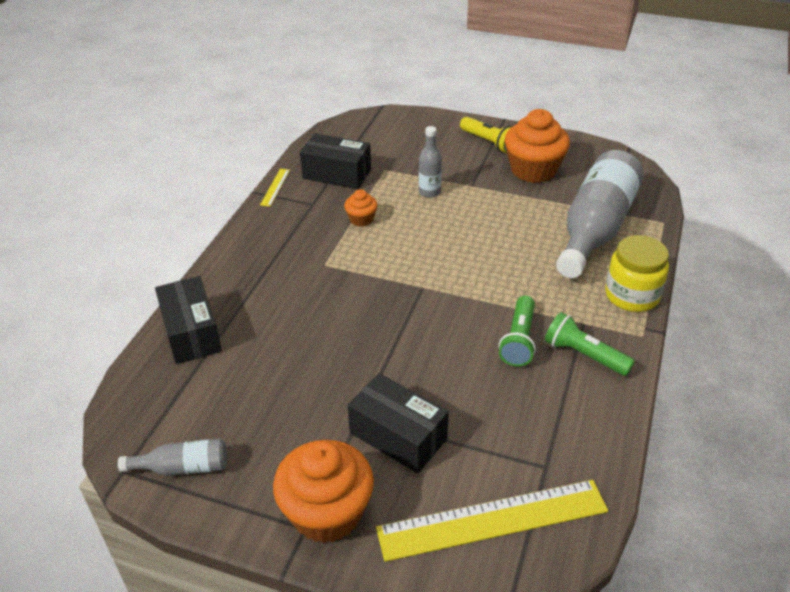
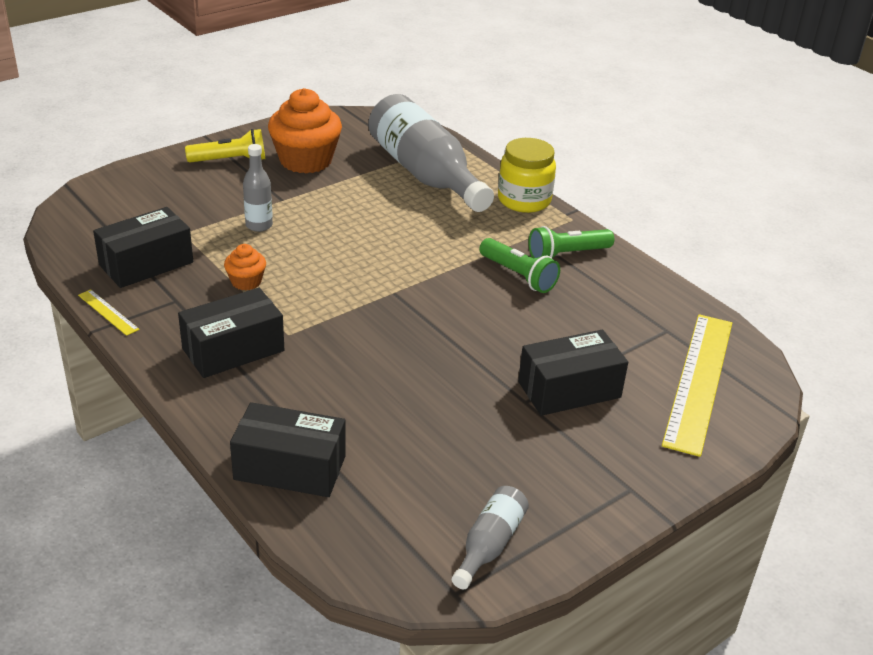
camera: 60 degrees left, 5 degrees down
(286, 251) = (233, 349): none -> black box
(327, 512) = (623, 468): orange cupcake -> none

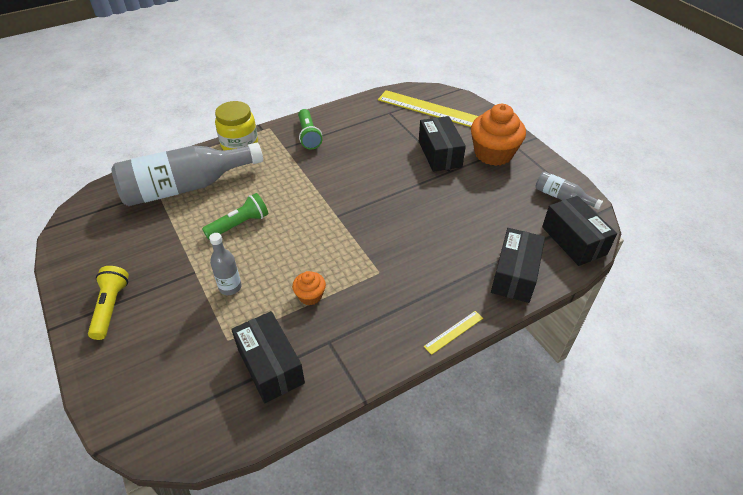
camera: 80 degrees left, 10 degrees up
(108, 312) = (339, 389): yellow ruler -> yellow ruler (453, 332)
(233, 349) = (395, 303): black box -> black box (573, 240)
(305, 160) = (134, 255): orange cupcake -> orange cupcake (493, 154)
(518, 276) = (328, 158): green flashlight -> green flashlight (239, 225)

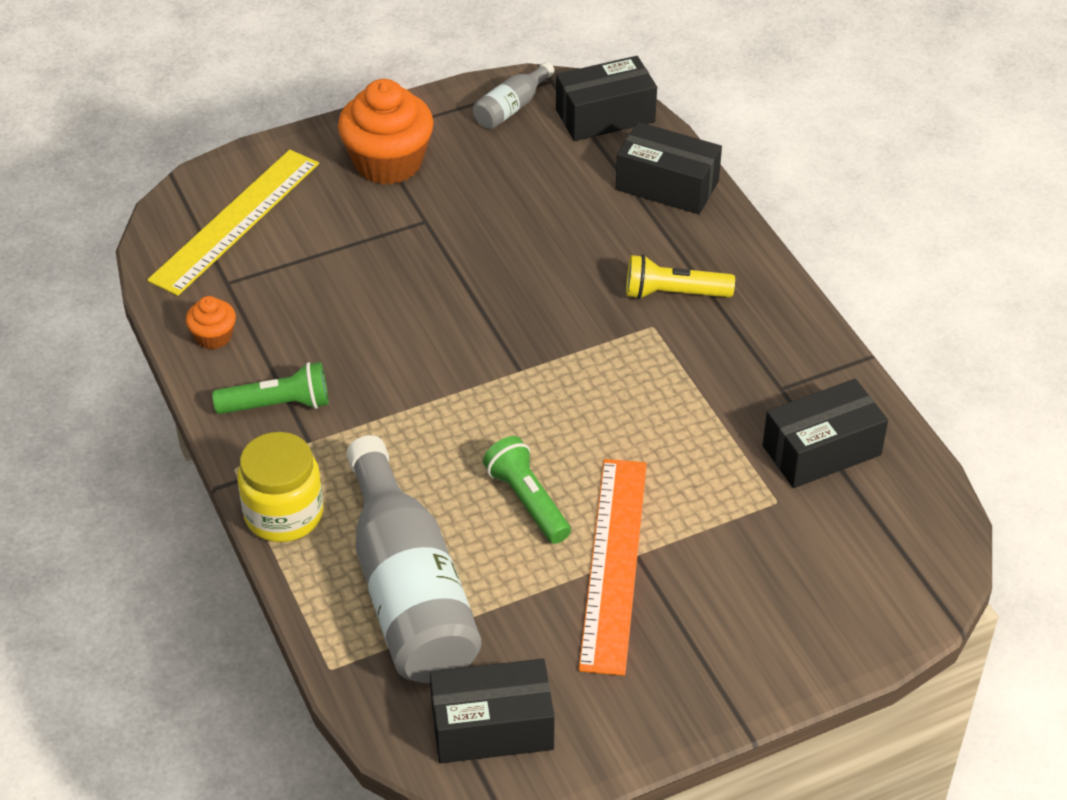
camera: 85 degrees left, 0 degrees up
(111, 307) = (710, 660): yellow flashlight -> yellow flashlight (673, 293)
(190, 262) = (613, 563): none -> orange ruler
(230, 287) = (674, 504): grey bottle -> none
(310, 296) = (696, 406): orange cupcake -> orange cupcake (213, 336)
(440, 154) = (375, 227): black box -> black box (492, 727)
(453, 332) = (766, 260): yellow ruler -> none

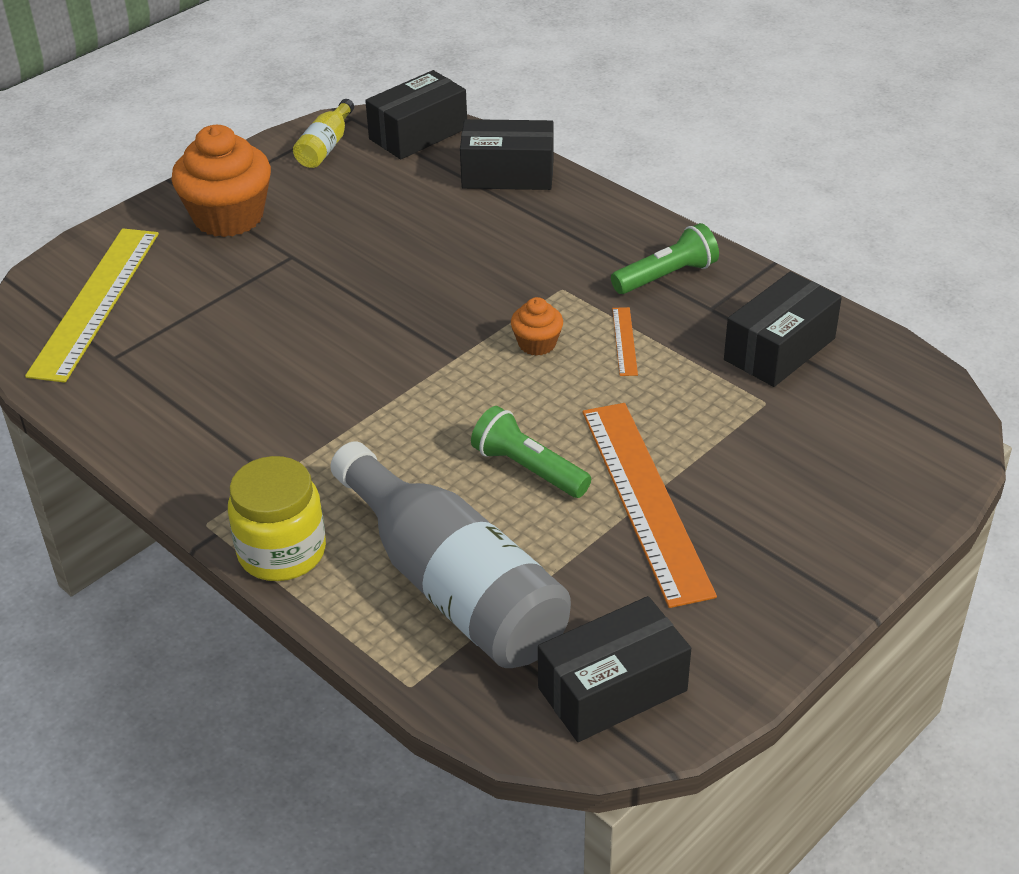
camera: 20 degrees left, 5 degrees down
(213, 336) = (123, 409): orange cupcake -> orange cupcake (537, 344)
(278, 405) = (223, 453): green flashlight -> green flashlight (666, 276)
(511, 107) = (326, 146): grey bottle -> yellow bottle
(673, 293) = (565, 257): yellow flashlight -> none
(681, 399) = (624, 341): none -> orange ruler

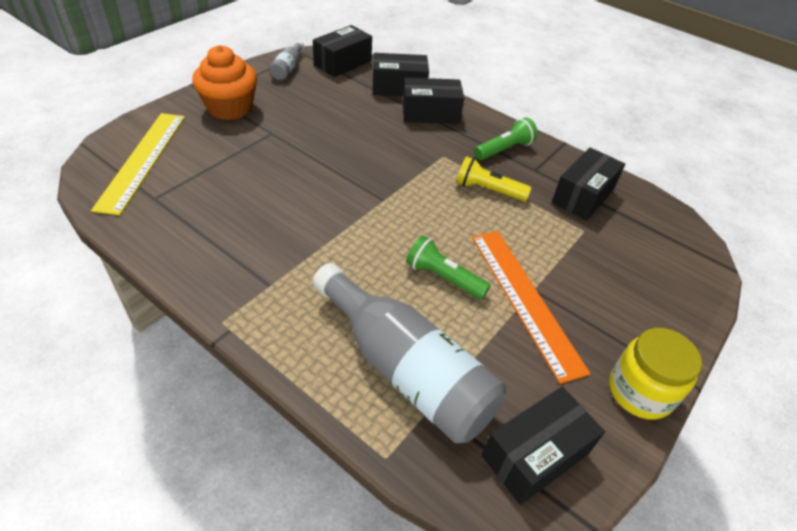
camera: 10 degrees left, 5 degrees up
(282, 552) = (279, 344): yellow jar -> yellow jar (640, 391)
(326, 146) = (288, 68): yellow bottle -> grey bottle
(537, 344) = (434, 191): orange cupcake -> none
(554, 218) = (430, 113): none -> black box
(624, 341) = (488, 190): orange ruler -> yellow flashlight

